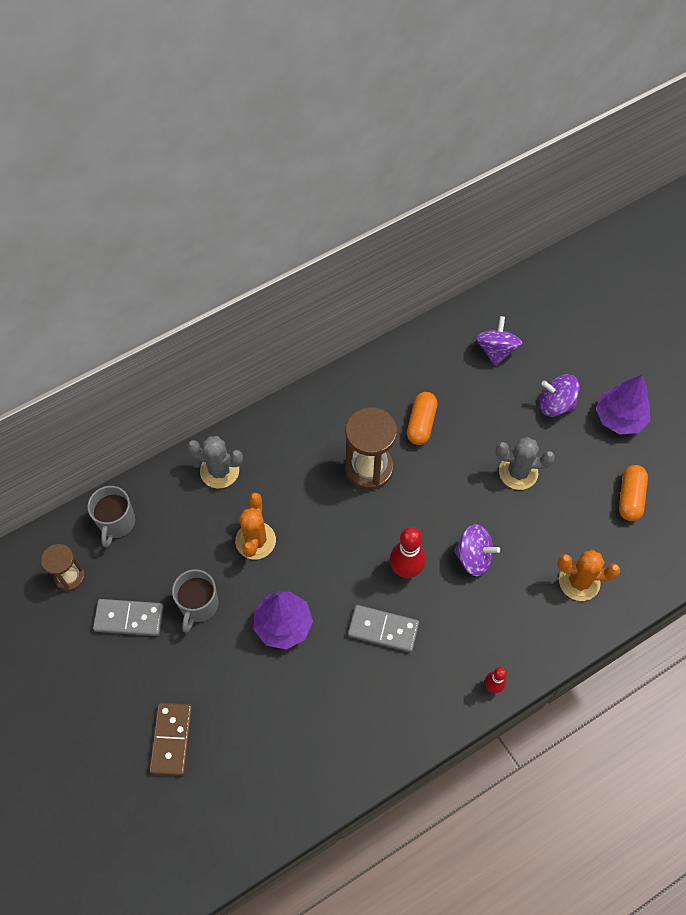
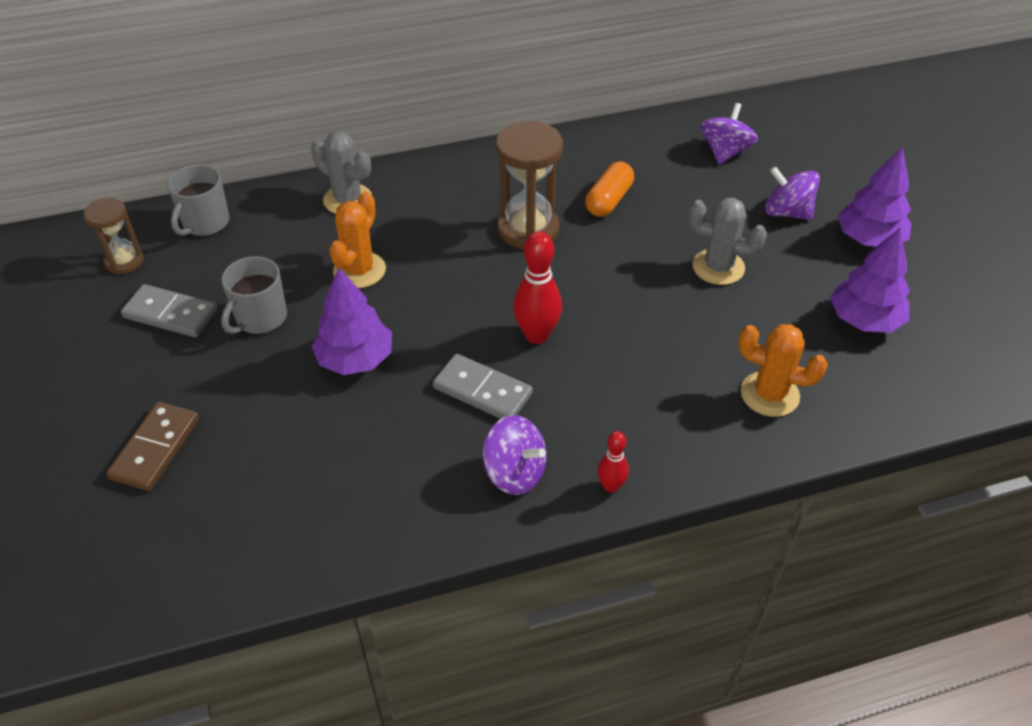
camera: 15 degrees right, 15 degrees down
(474, 557) = (631, 340): purple spinning top -> purple spinning top (515, 472)
(630, 497) = (864, 320): orange capsule -> purple tree

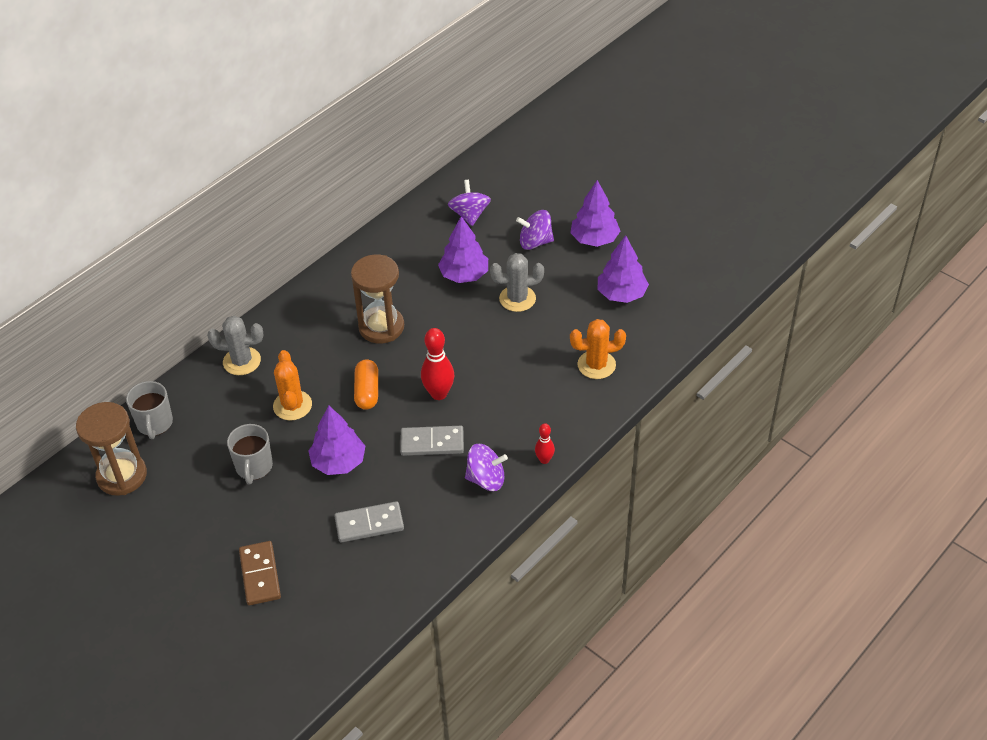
camera: 30 degrees left, 0 degrees up
(124, 261) = (122, 476): brown hourglass -> brown hourglass, size x1.67
(171, 314) = (190, 493): grey domino -> grey domino (369, 524)
(608, 200) = (418, 283): orange capsule -> orange capsule (367, 392)
(670, 213) = (464, 275): none -> purple tree

